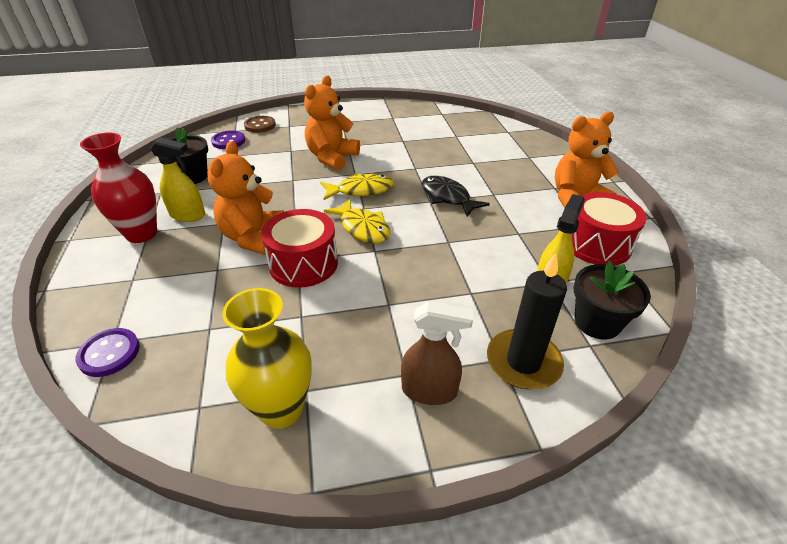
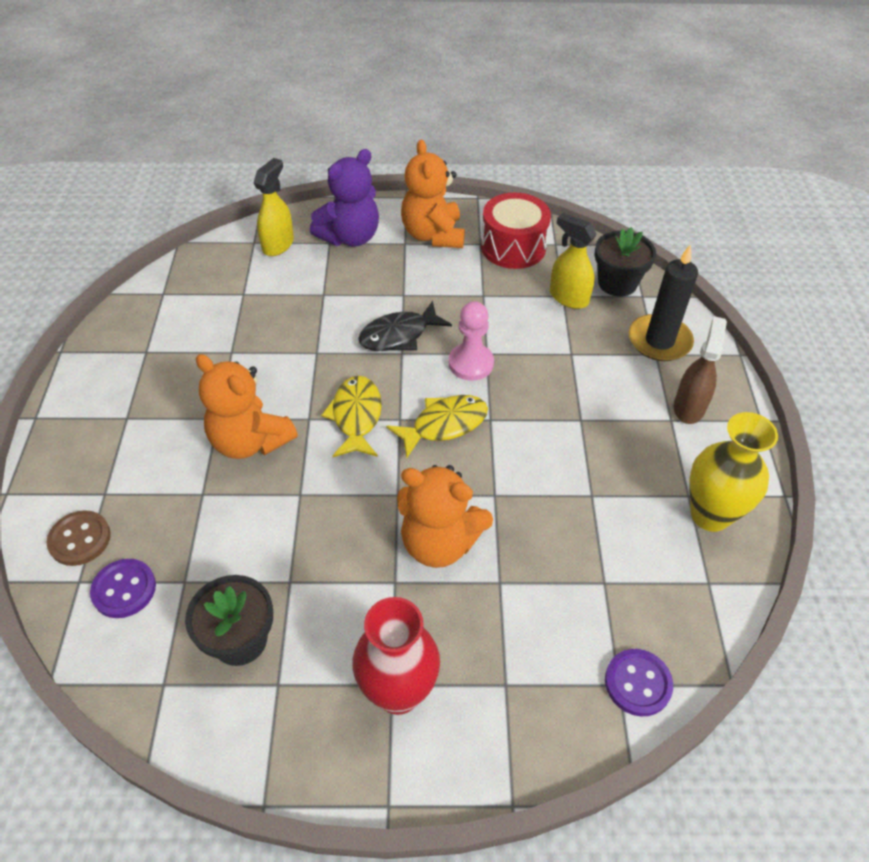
camera: 80 degrees left, 10 degrees up
(188, 215) = (362, 631): yellow spray bottle -> yellow spray bottle (278, 245)
(303, 264) = (504, 489): red drum -> none
(432, 234) = (471, 363): none -> pink pawn
(542, 164) = (350, 237): none -> purple teddy bear

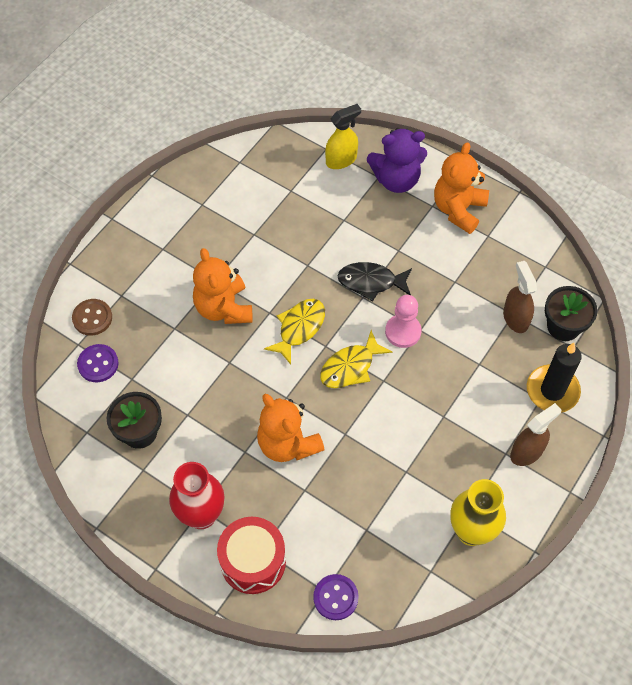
camera: 35 degrees right, 10 degrees up
(444, 425) = (350, 367): yellow fish -> yellow fish turned 135 degrees clockwise
(513, 247) = (510, 252): red drum -> red drum (253, 561)
(568, 297) = (515, 318): yellow spray bottle -> brown spray bottle

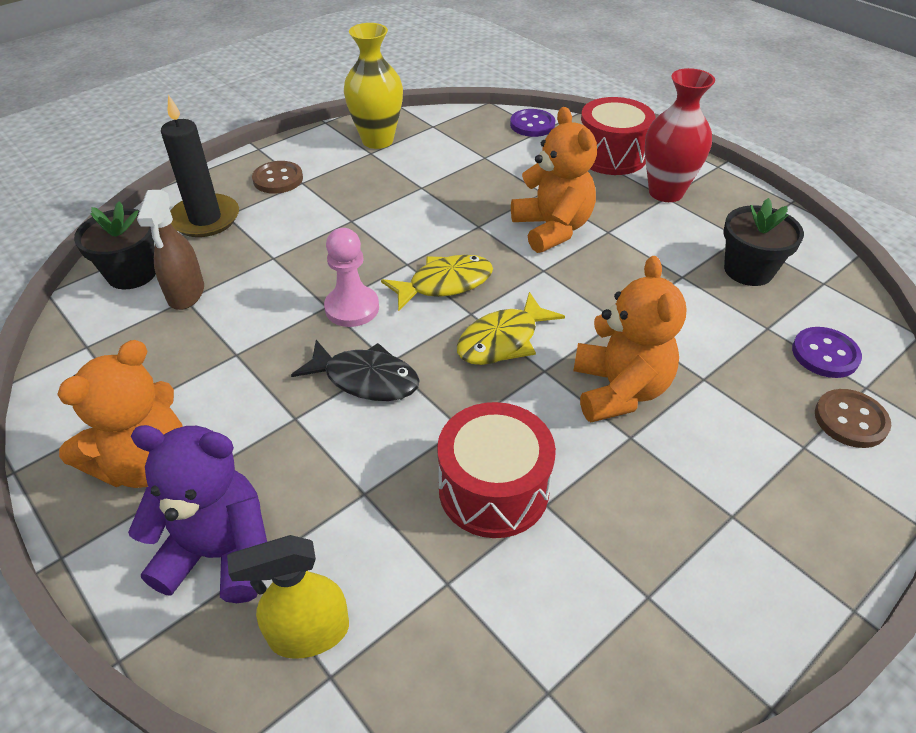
camera: 165 degrees left, 15 degrees down
(281, 235) = (493, 489): none -> red drum
(527, 452) = (278, 179): brown spray bottle -> brown button

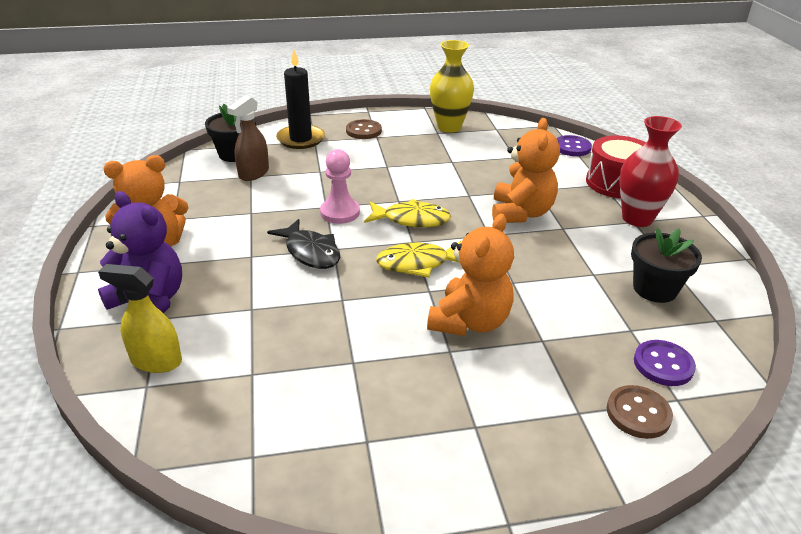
camera: 30 degrees right, 10 degrees down
(493, 489) = (328, 339): red drum -> none

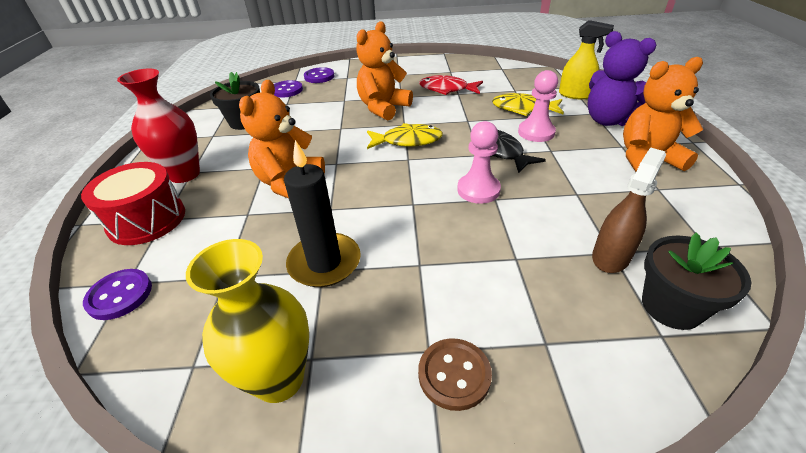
camera: 170 degrees left, 5 degrees up
(257, 280) = (536, 132): none -> pink pawn
(301, 139) = (574, 349): black candle -> black candle (324, 262)
(372, 373) = (447, 89): none -> red fish
(412, 220) = (403, 179): yellow fish -> yellow fish (523, 109)
(638, 413) = (319, 77): brown button -> purple button

